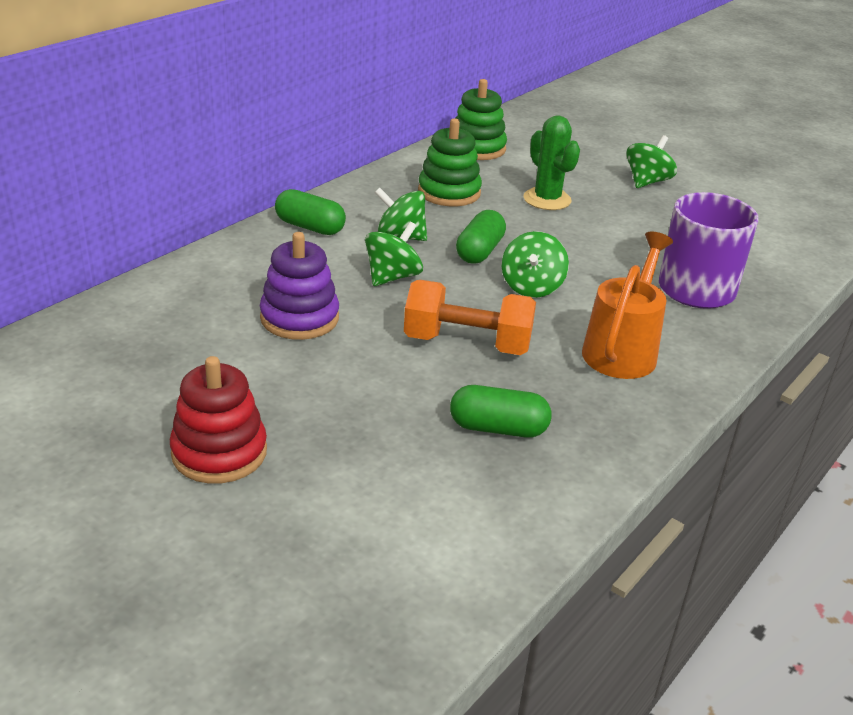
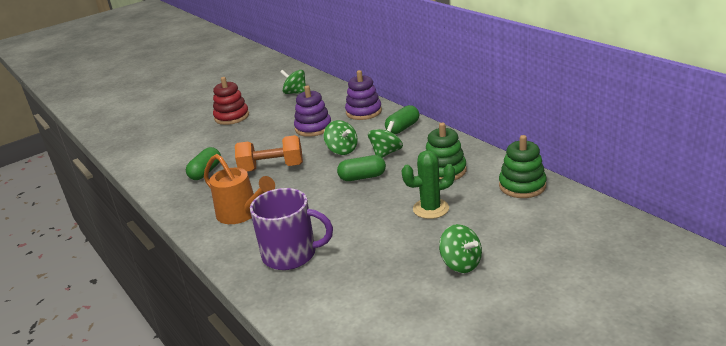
camera: 110 degrees right, 5 degrees down
(235, 268) = (363, 112): none -> purple stacking toy
(467, 343) = (272, 168): orange dumbbell -> orange dumbbell turned 60 degrees clockwise
(480, 251) = (362, 177): green capsule -> green capsule turned 45 degrees counterclockwise
(531, 287) = (316, 191): green spinning top -> green spinning top (295, 93)

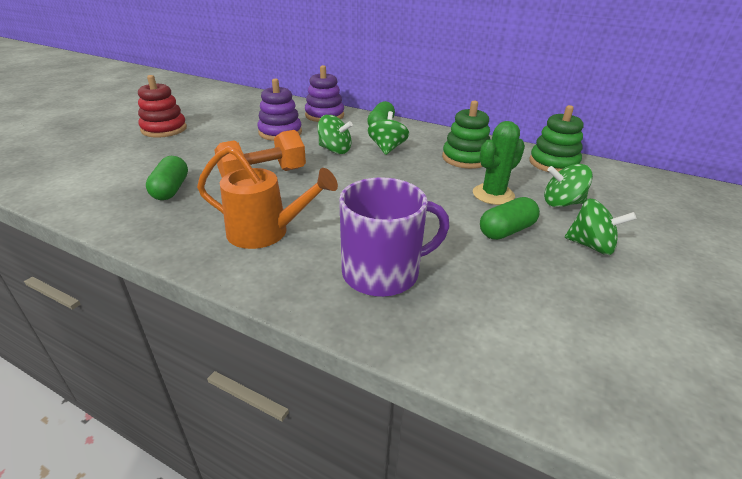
camera: 30 degrees left, 5 degrees up
(295, 93) = (229, 104): green spinning top -> green spinning top (562, 203)
(362, 177) = (385, 173): green capsule -> green capsule (506, 231)

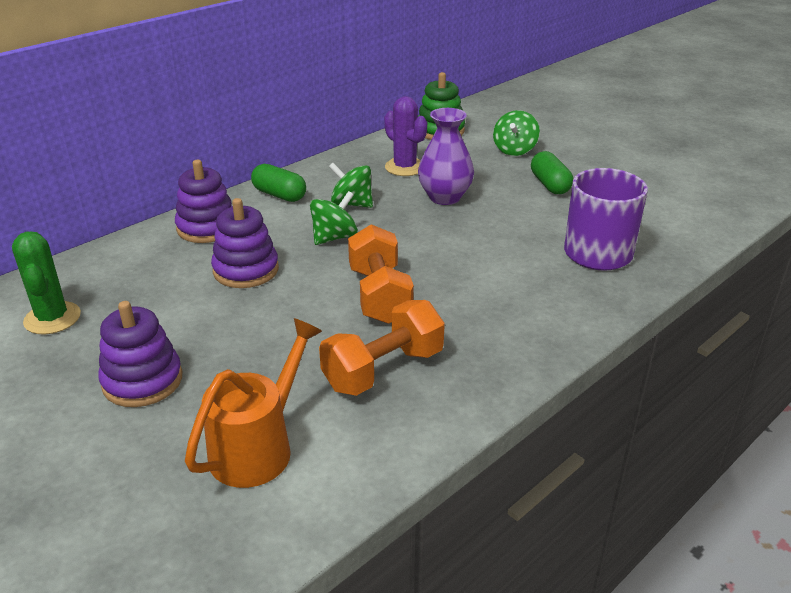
camera: 70 degrees left, 0 degrees up
(164, 129) = (142, 381): red stacking toy -> purple stacking toy
(171, 189) = (383, 370): green capsule -> orange dumbbell
(267, 232) = (515, 304): orange watering can -> orange watering can (259, 446)
(428, 181) = (444, 197): none -> purple vase
(465, 158) = (405, 167): green stacking toy -> purple cactus
(493, 194) = (487, 174): green cactus -> green cactus (52, 318)
(591, 246) = (580, 159): green spinning top -> none

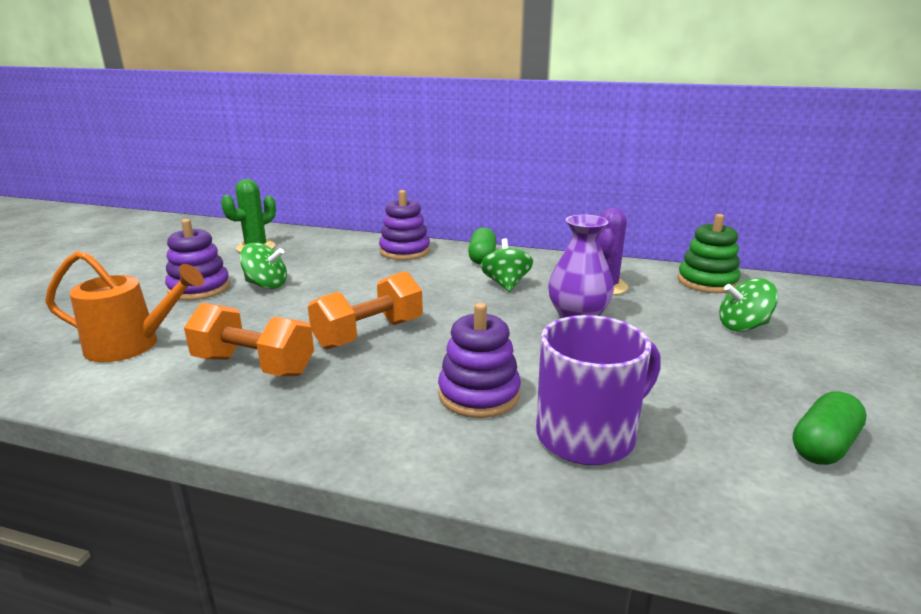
camera: 60 degrees right, 10 degrees down
(246, 270) = (360, 278): purple stacking toy -> purple stacking toy (479, 394)
(334, 237) = (442, 292): green spinning top -> green spinning top (266, 285)
(550, 185) = (701, 366): green capsule -> green capsule (824, 445)

